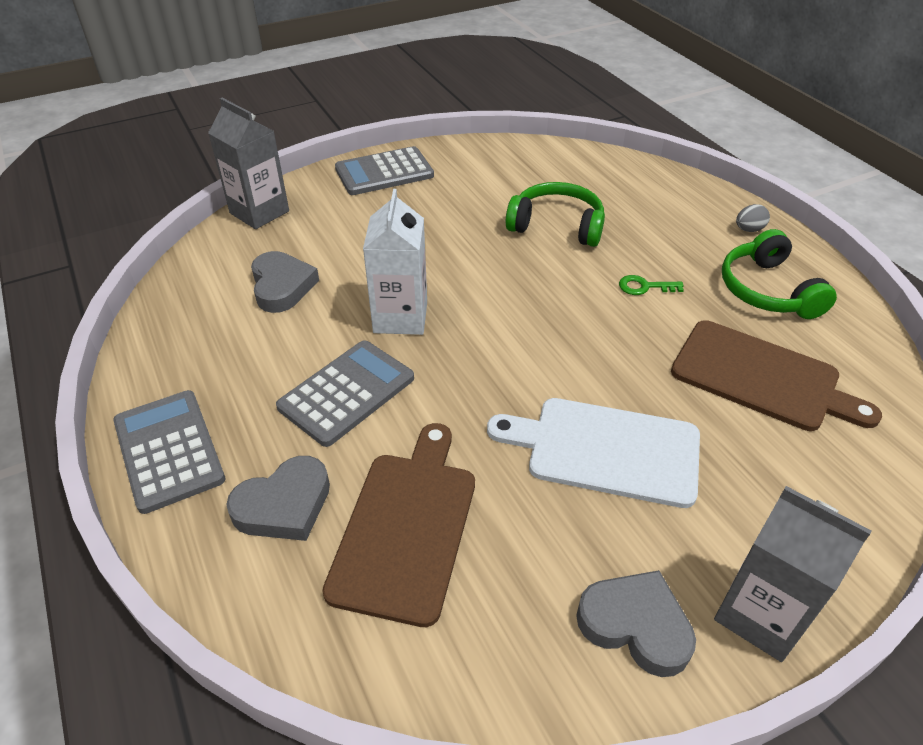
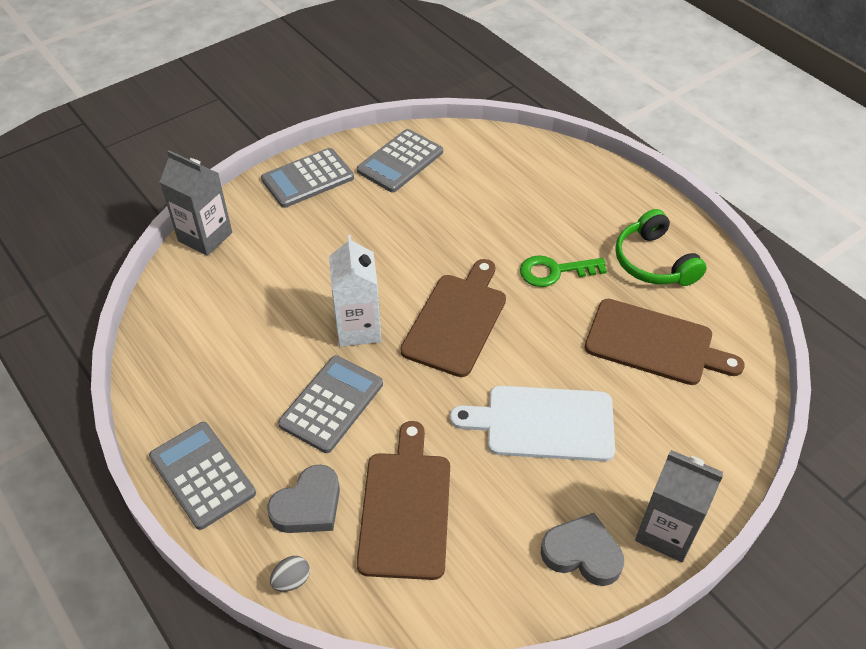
camera: 10 degrees left, 5 degrees up
(282, 286) = (249, 311): grey heart -> none
(487, 167) = (400, 161): none -> grey calculator
(517, 323) = (456, 321): none -> brown cutting board
(557, 226) = (473, 219): green headphones -> none
(644, 287) = (555, 271): green key -> green key, size x1.63
(748, 229) = (634, 202): grey egg -> grey egg (292, 580)

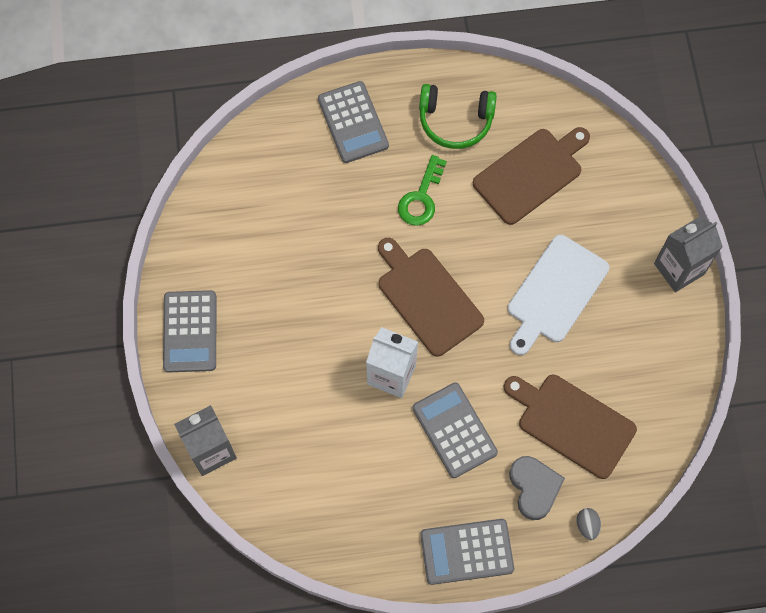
camera: 60 degrees left, 20 degrees up
(400, 161) = (218, 243): grey calculator -> grey calculator (353, 122)
(582, 553) = (666, 330): grey heart -> none

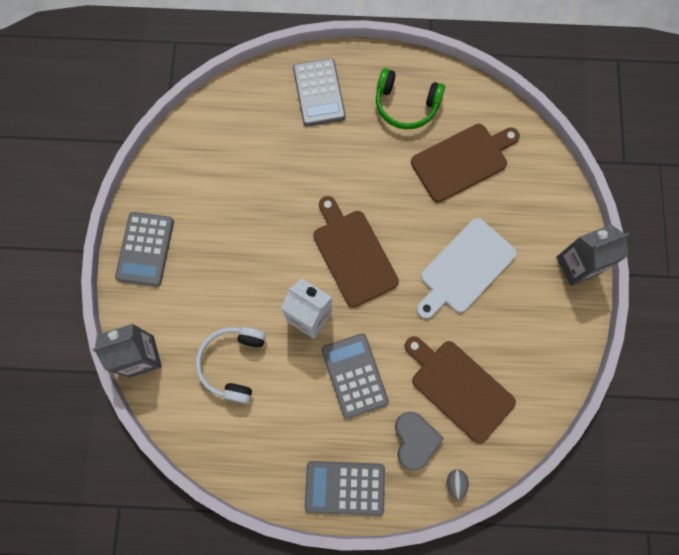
camera: 10 degrees right, 5 degrees up
(316, 440) = (233, 363): none -> white headphones
(421, 197) = (364, 166): green key -> none

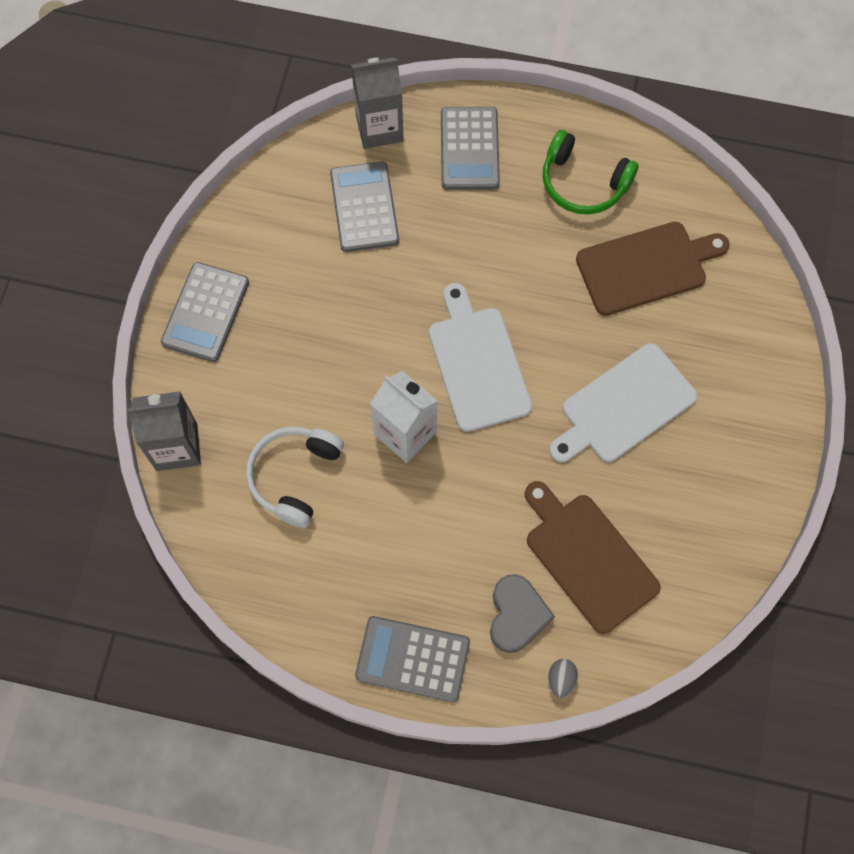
camera: 10 degrees right, 5 degrees down
(353, 254) = (477, 364): brown cutting board -> white cutting board
(354, 375) = (451, 519): grey calculator -> grey calculator (364, 207)
(577, 265) = (777, 428): grey carton -> grey carton (379, 128)

